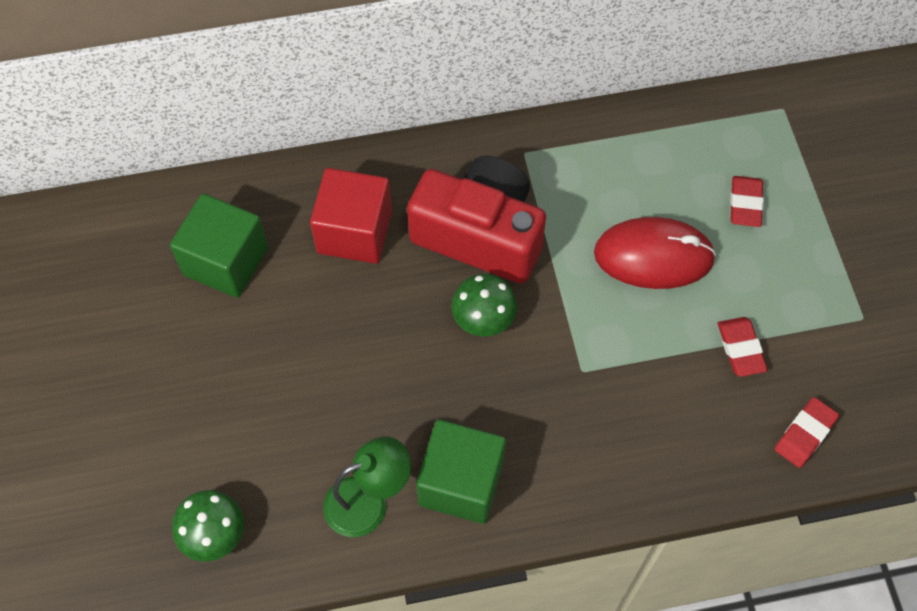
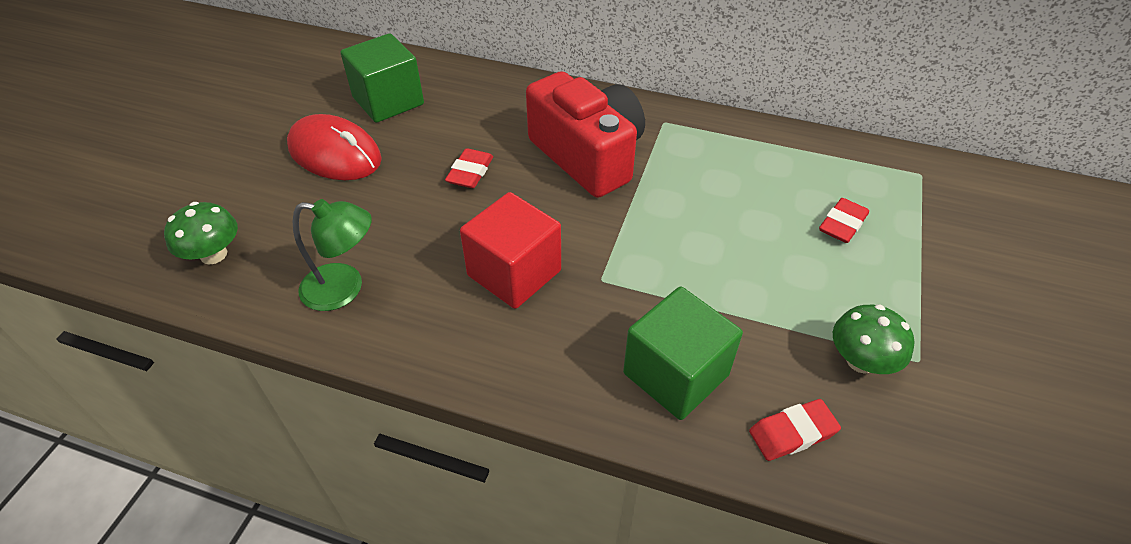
camera: 30 degrees right, 15 degrees down
(354, 232) = (493, 119): red cube -> red cube (514, 273)
(461, 483) = (429, 312): green cube -> green cube (675, 374)
(483, 319) = (545, 209): green mushroom -> green mushroom (861, 361)
(653, 256) = (728, 226): red mouse -> red mouse (335, 153)
(740, 349) = (767, 329): red eraser -> red eraser (470, 172)

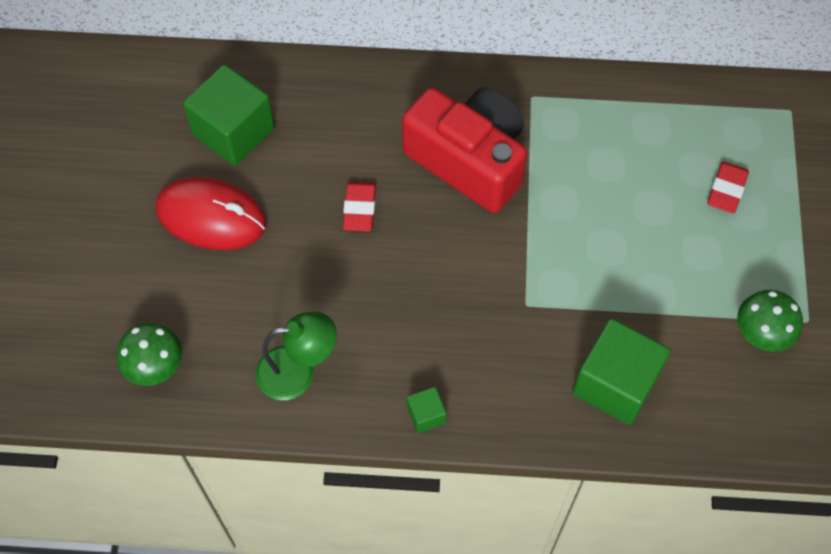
camera: 15 degrees left, 15 degrees up
(455, 357) = (426, 415): none -> green cube
(514, 273) = (446, 317): red cube -> none
(792, 433) = (718, 413): red eraser -> none

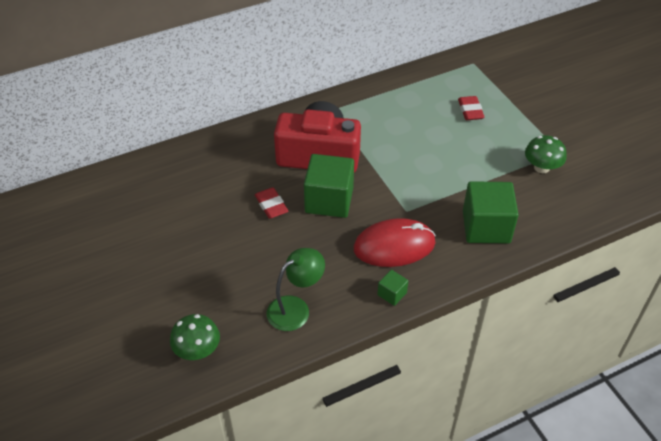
camera: 30 degrees left, 15 degrees down
(211, 217) = (178, 250): red mouse -> red mouse (394, 246)
(233, 132) = (161, 199): green cube -> green cube (329, 200)

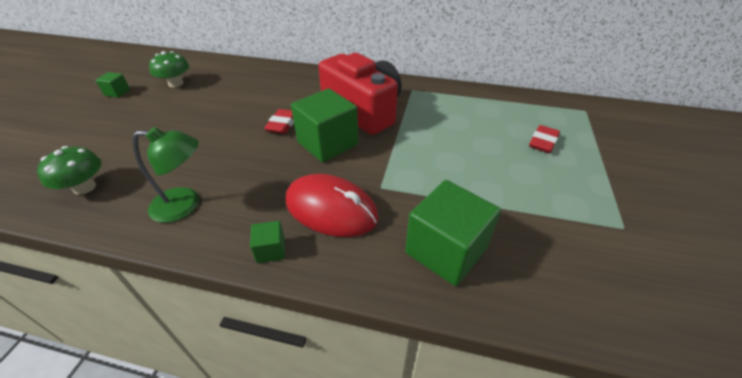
camera: 40 degrees right, 5 degrees down
(59, 269) = (117, 92): none -> green cube
(541, 167) = (582, 230): green mushroom -> green mushroom (176, 83)

